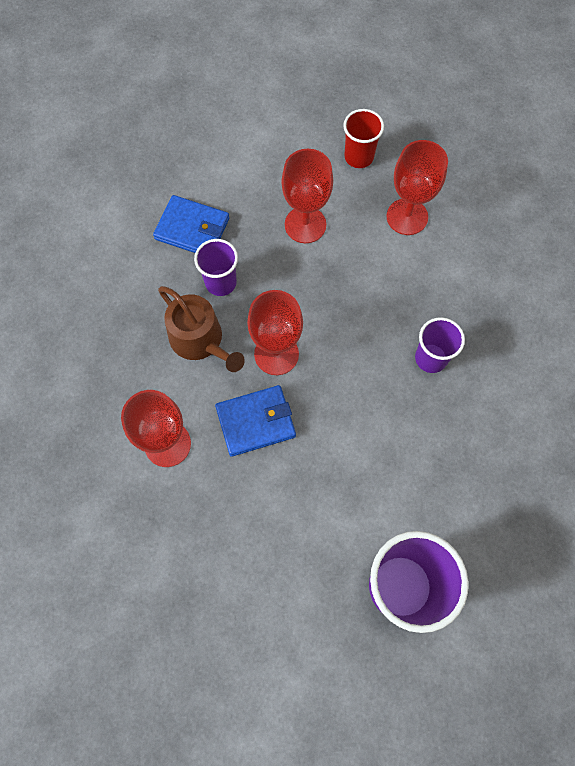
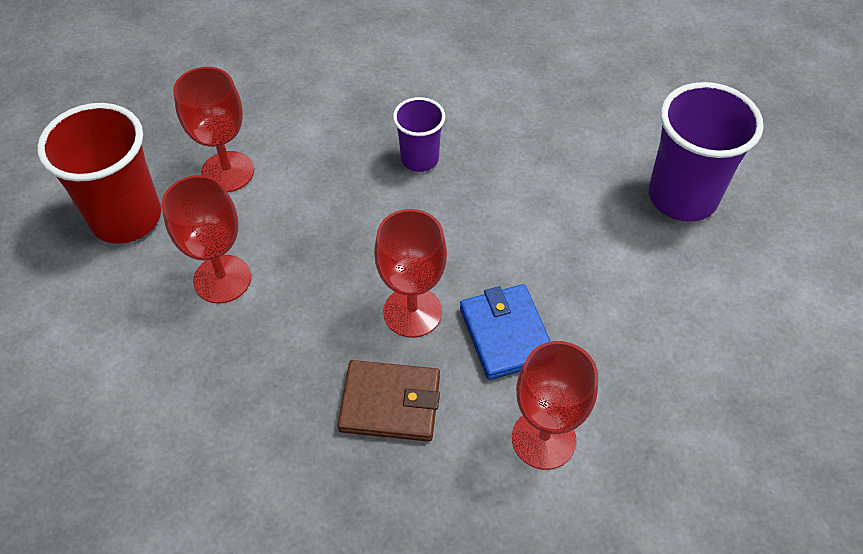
camera: 90 degrees left, 15 degrees down
(192, 229) = (207, 421): blue wallet -> none
(200, 340) = (390, 403): brown watering can -> brown wallet
(221, 282) = (301, 380): purple cup -> none
(359, 157) = (126, 218): red cup -> red cup, size x1.78

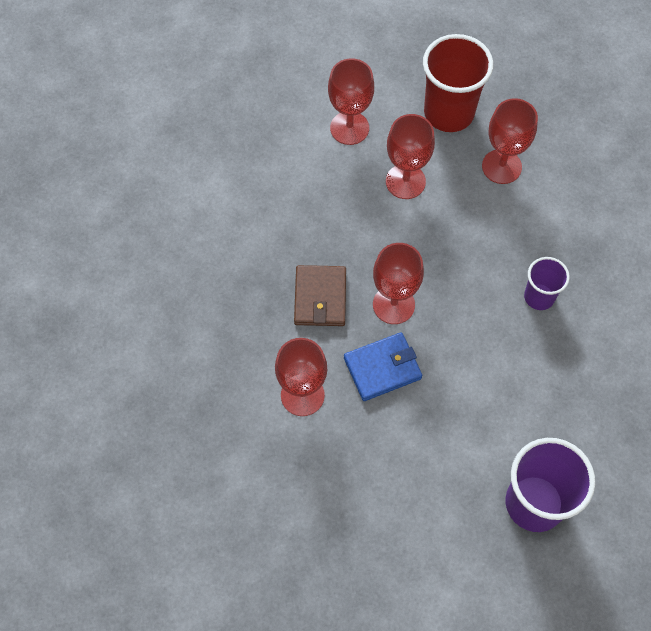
camera: 85 degrees right, 10 degrees up
(111, 341) = (349, 128): none -> red goblet

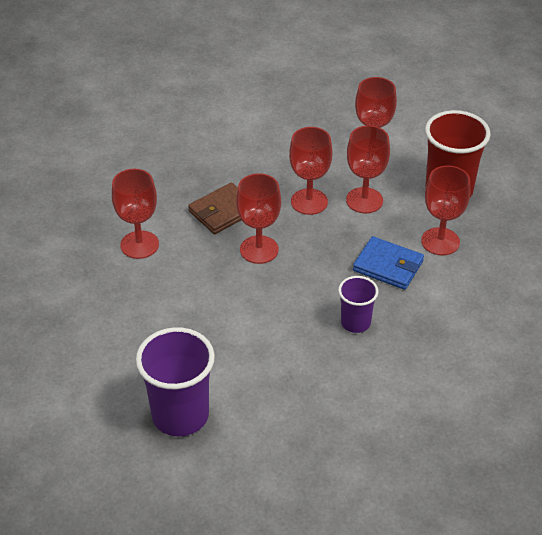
camera: 50 degrees right, 20 degrees down
(369, 223) = (309, 202): none -> red goblet
(382, 368) = (202, 272): blue wallet -> blue wallet (388, 266)

